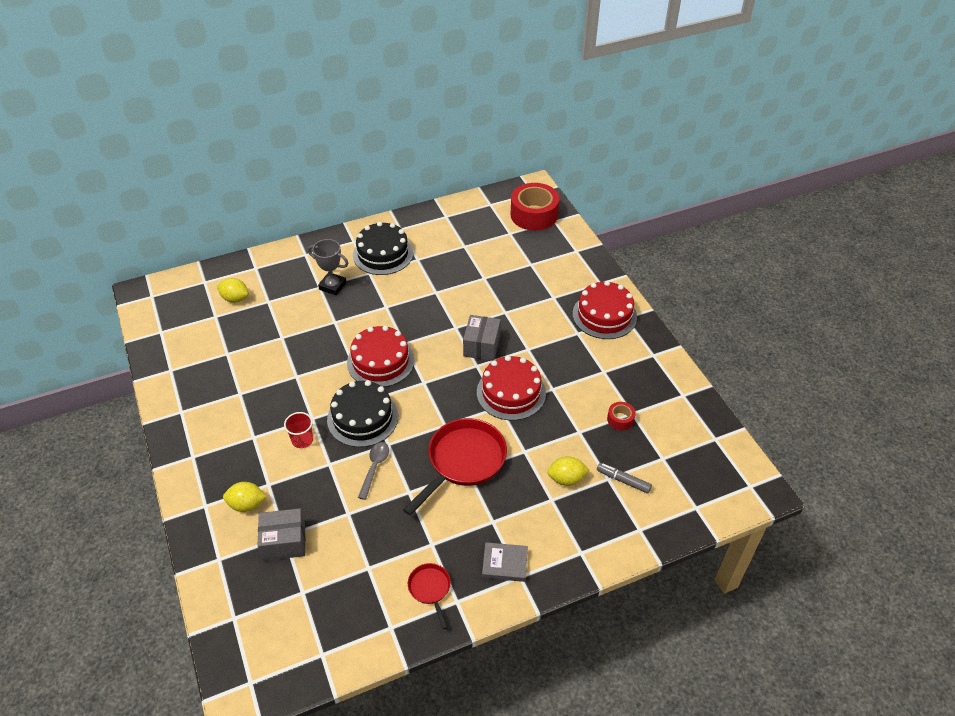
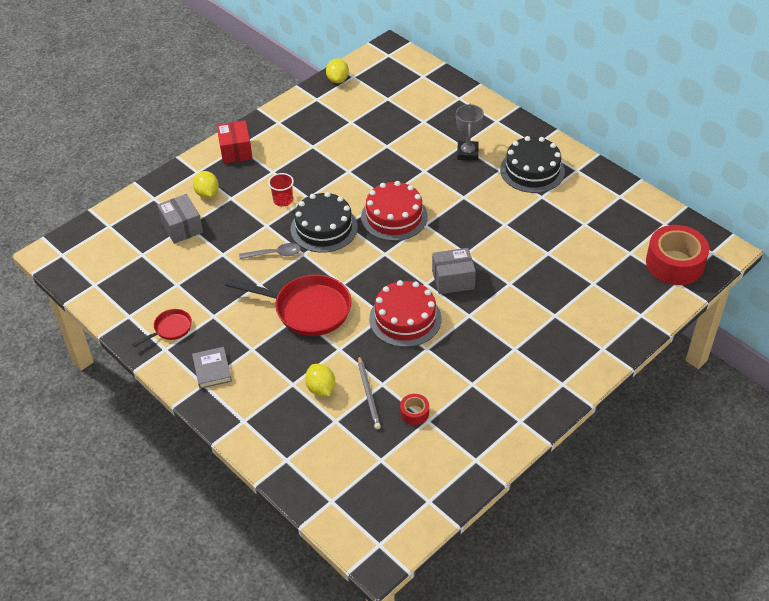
camera: 70 degrees right, 0 degrees up
(197, 461) = (235, 151): none -> red box
(235, 298) = (414, 101): yellow lemon -> yellow lemon (338, 80)
(587, 445) = (368, 394): none -> grey pencil
(604, 315) = (554, 364): red cake -> none
(623, 481) = (338, 433): grey marker -> none

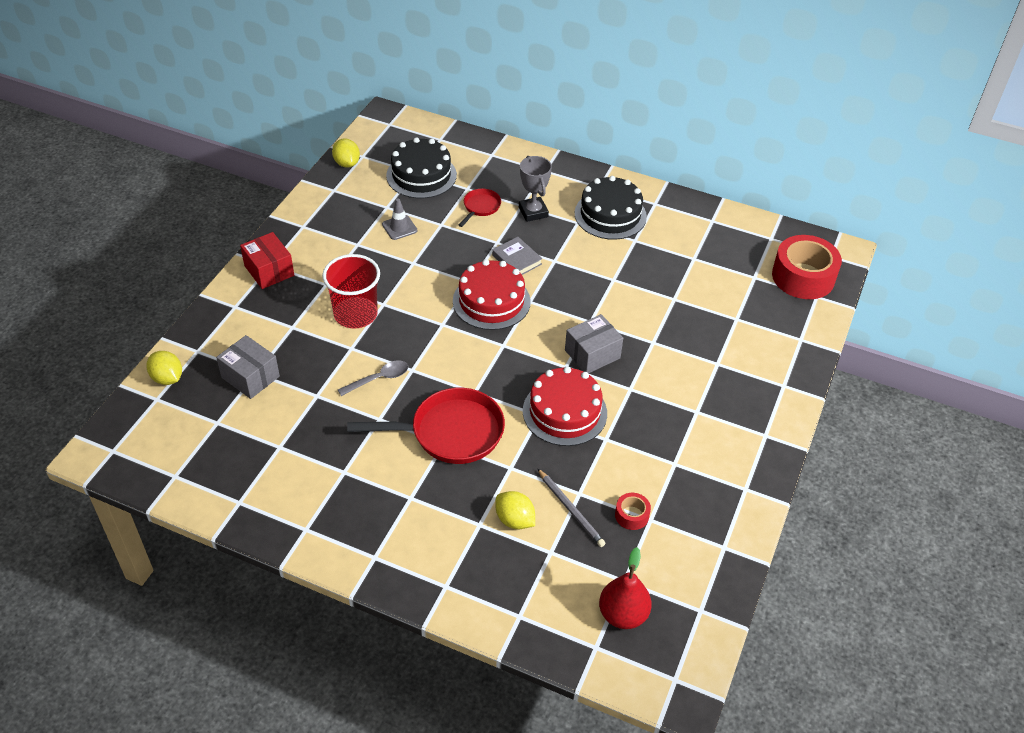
camera: 25 degrees left, 0 degrees up
(170, 329) = (300, 502): red pan -> red pan (480, 207)
(207, 193) = (261, 329): yellow lemon -> yellow lemon (167, 378)
(212, 370) = (376, 537): grey book -> grey book (517, 259)
(283, 200) = (355, 314): red cup -> red cup, size x1.83
(324, 228) = (419, 334): black cake -> black cake (421, 175)
(352, 140) = (399, 227): none -> grey traffic cone
(365, 484) = (623, 614): none -> red pear

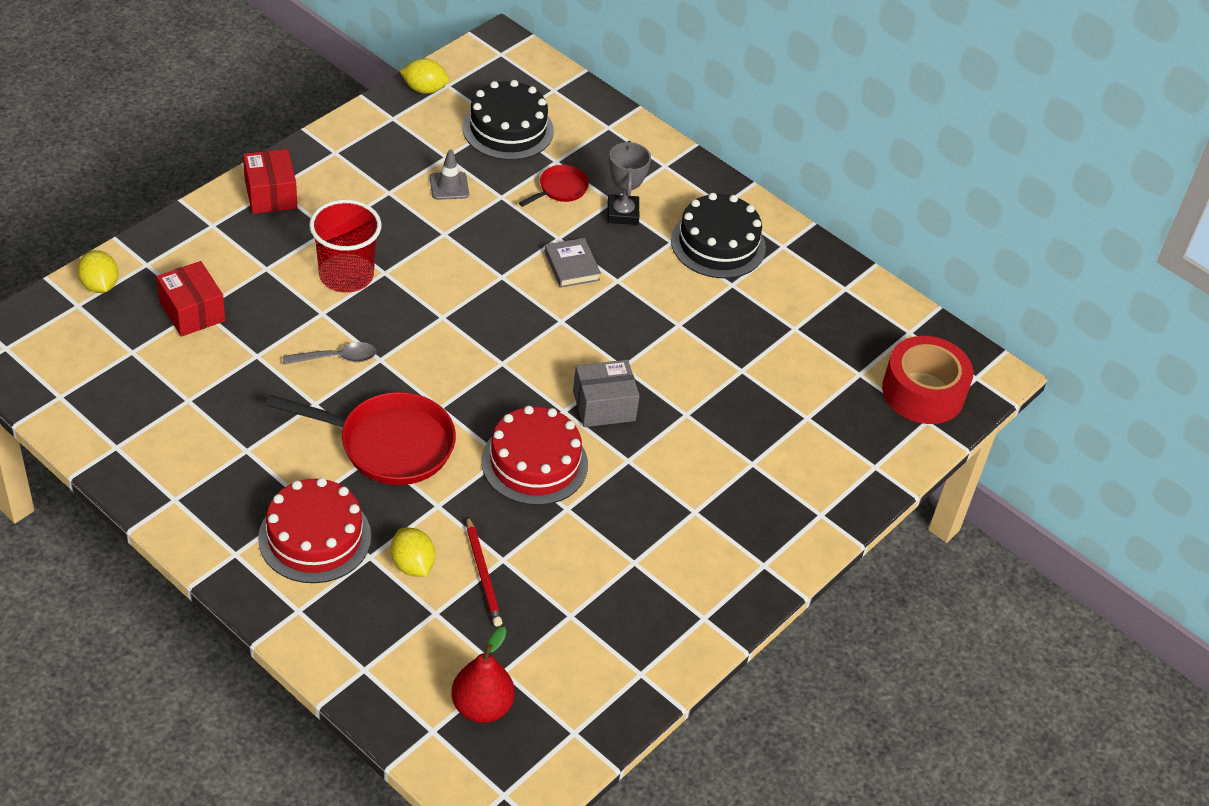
camera: 15 degrees right, 0 degrees up
(250, 377) = (192, 312): grey box -> red box
(347, 163) = (424, 89): yellow lemon -> yellow lemon turned 75 degrees counterclockwise
(491, 301) = (515, 307): red cake -> red cake (315, 537)
(571, 509) = (483, 574): grey pencil -> red pencil
(631, 515) = (551, 603): red tape -> none

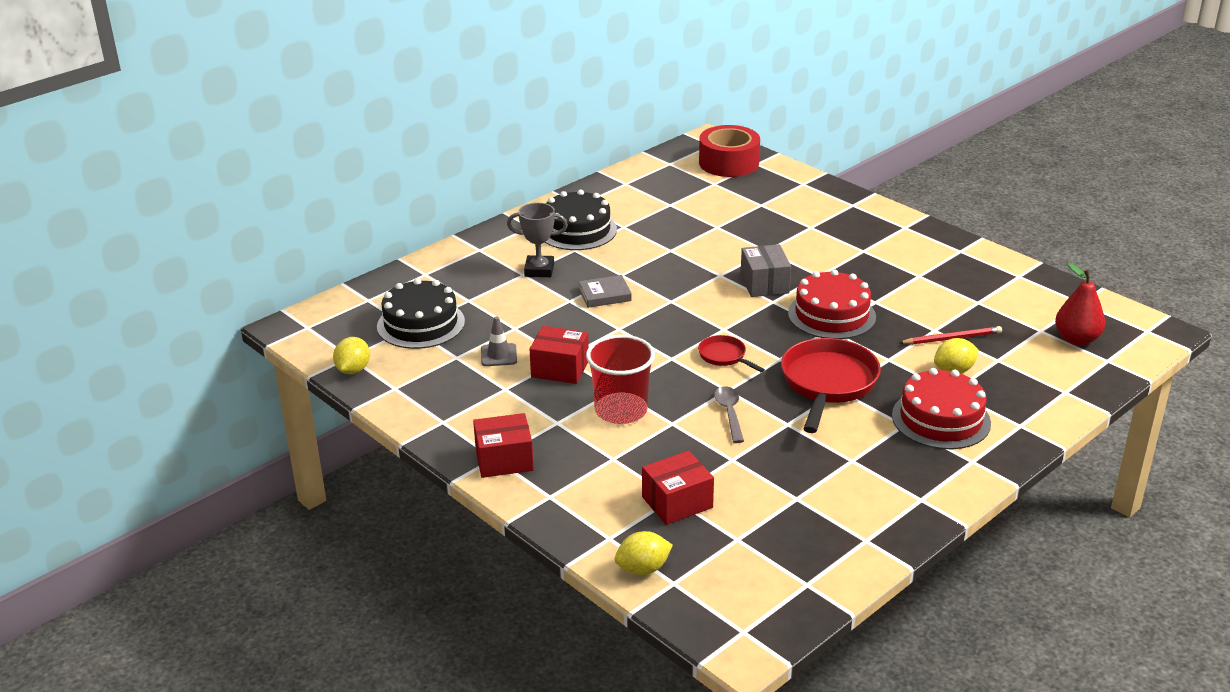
camera: 80 degrees left, 15 degrees down
(423, 231) = (560, 368): none -> red box
(560, 189) = (506, 298): red pan -> red pan (724, 356)

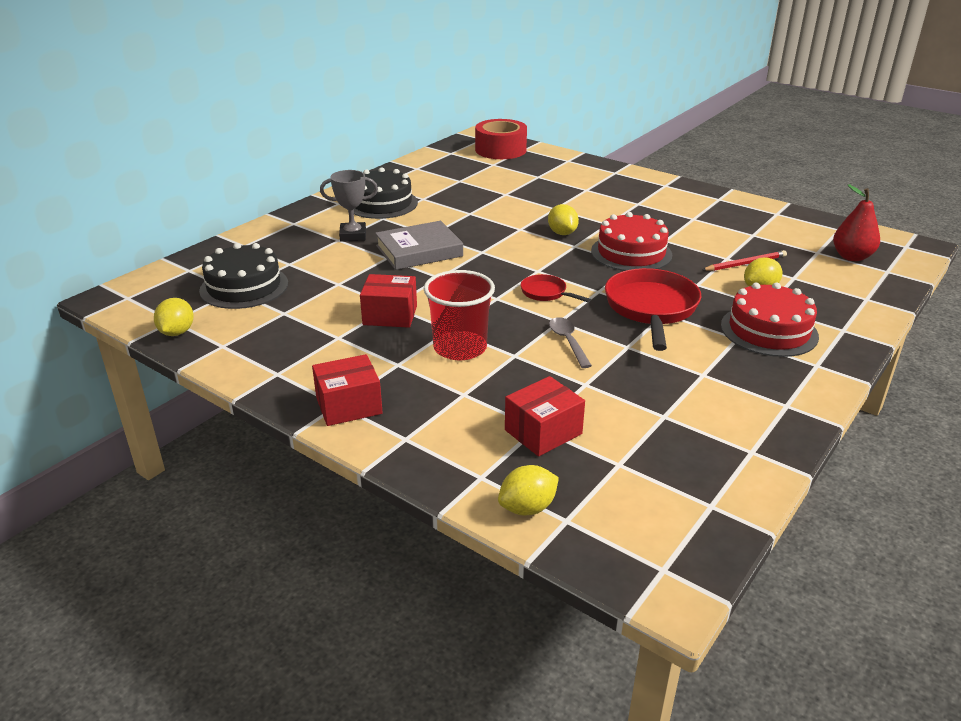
camera: 10 degrees left, 0 degrees up
(499, 355) = (326, 308): grey traffic cone -> none
(605, 295) = (419, 251): grey book -> grey book, size x1.68
(764, 284) = (562, 233): grey box -> yellow lemon

